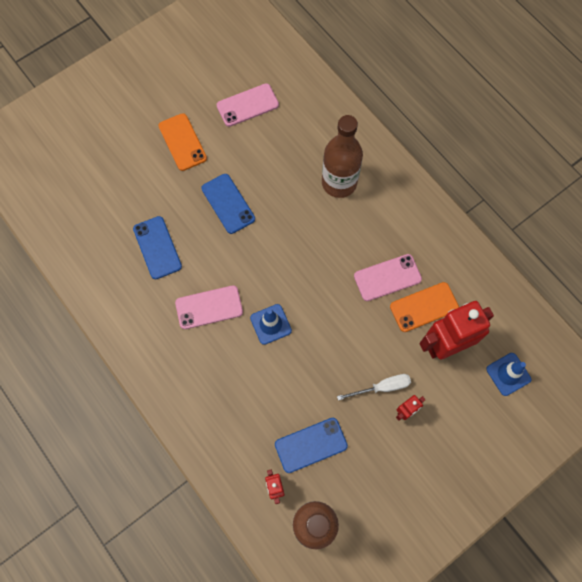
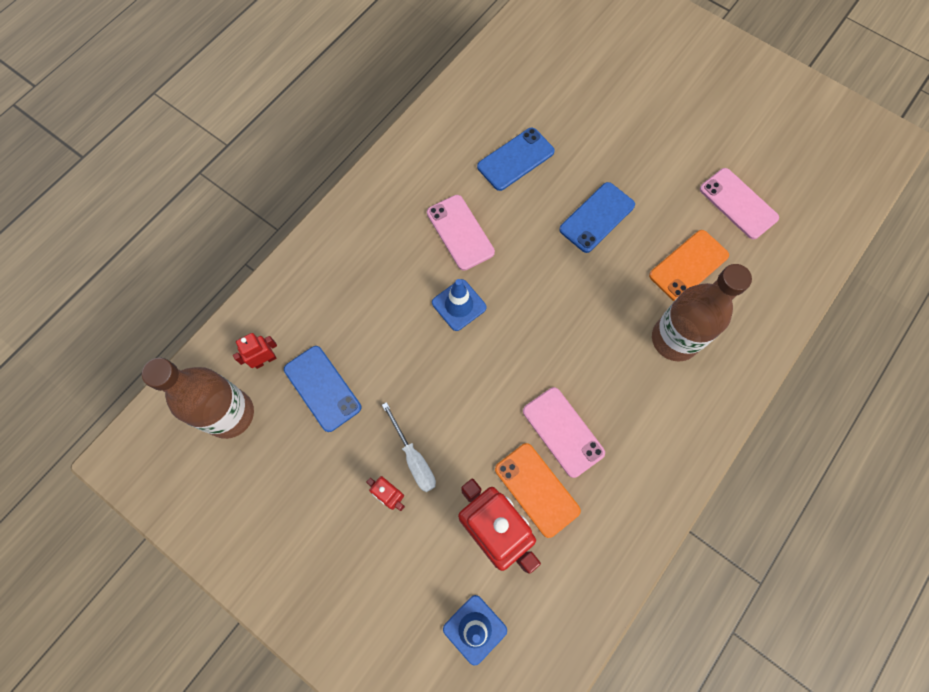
camera: 75 degrees right, 0 degrees up
(182, 142) = (657, 147): orange phone -> orange phone (688, 265)

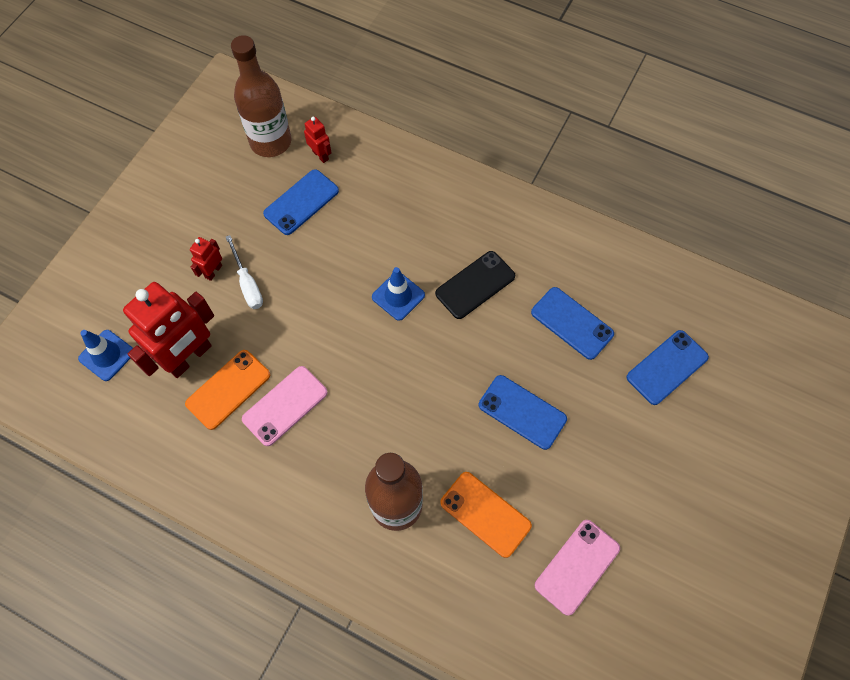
camera: 80 degrees right, 5 degrees down
(413, 458) = (247, 283): white screwdriver -> white screwdriver turned 75 degrees counterclockwise
(460, 232) = (475, 285): pink phone -> black phone
(570, 97) = (667, 367): none -> blue phone

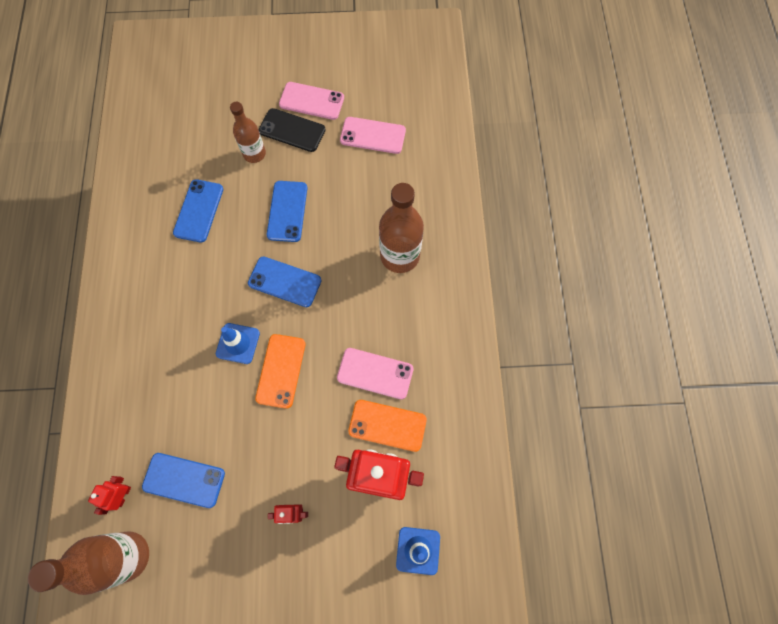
camera: 120 degrees left, 5 degrees up
(247, 283) = (288, 473): white screwdriver -> none
(475, 285) = (199, 292): black phone -> black phone (292, 130)
(485, 514) = (372, 200): orange phone -> orange phone (281, 371)
(619, 412) = (254, 154): none -> brown bottle
(667, 367) = (204, 139): blue phone -> blue phone (285, 282)
(667, 517) = (311, 101): none -> pink phone

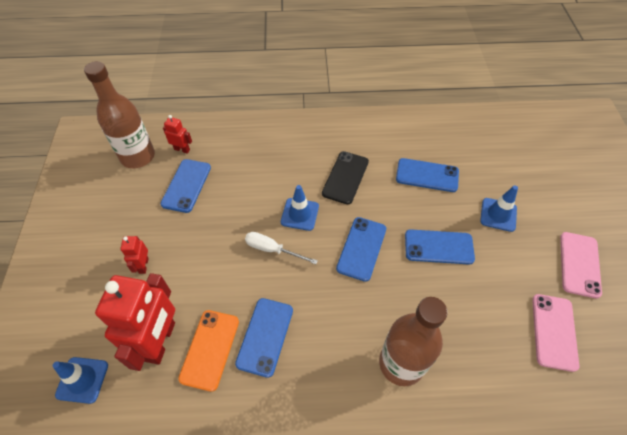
camera: 90 degrees right, 15 degrees down
(254, 154) = (498, 214): brown bottle -> blue traffic cone
(281, 371) = (272, 250): orange phone -> white screwdriver
(292, 130) = (535, 247): black phone -> black phone (345, 177)
(375, 373) = (265, 336): pink phone -> blue phone

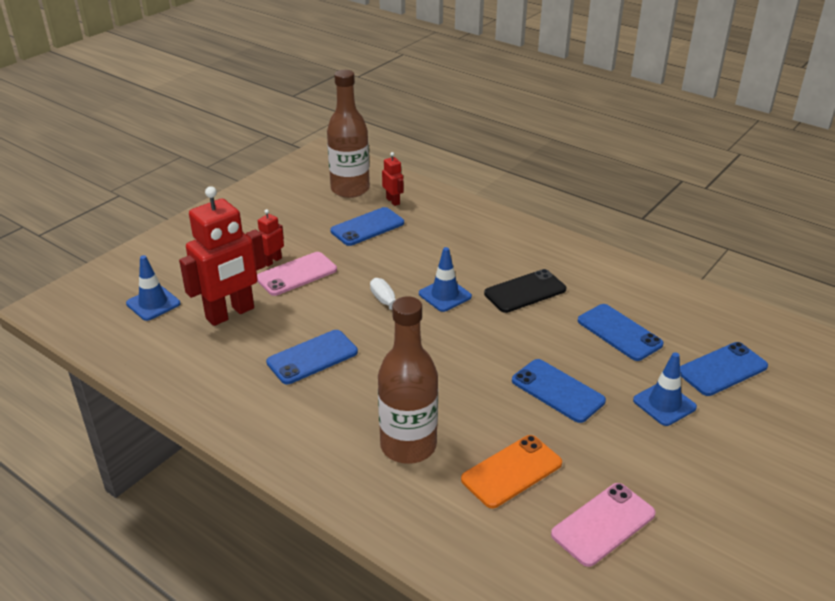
camera: 40 degrees right, 20 degrees down
(210, 349) = (260, 339): orange phone -> orange phone (511, 471)
(361, 248) = (474, 349): blue phone -> blue phone (722, 369)
(579, 264) = (714, 496): pink phone -> pink phone (296, 274)

